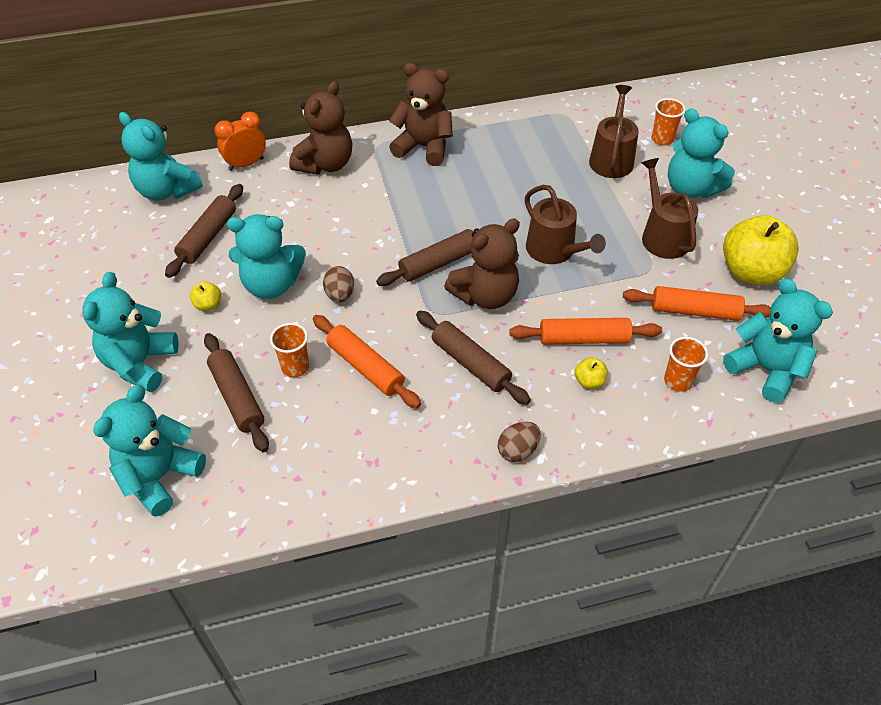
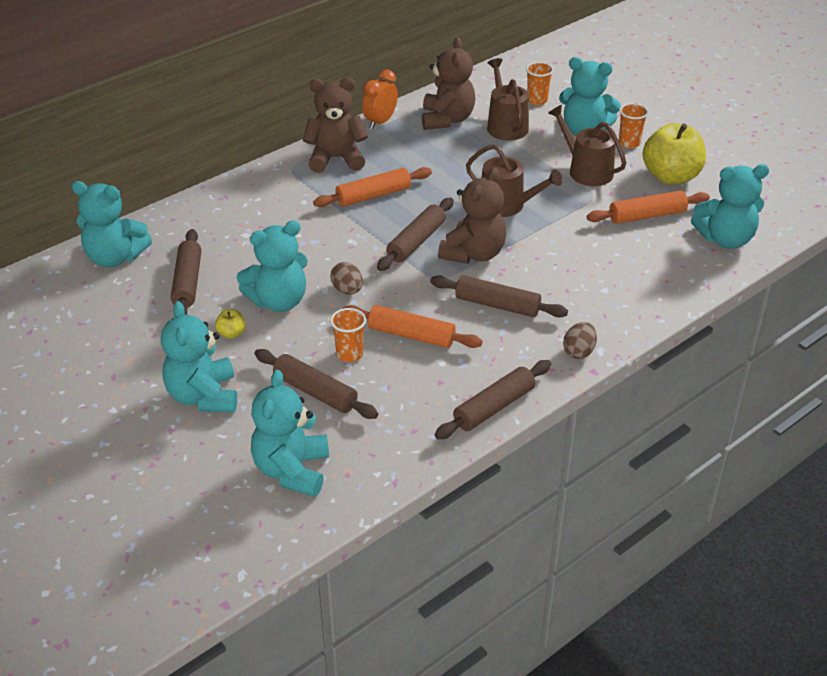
camera: 25 degrees left, 10 degrees down
(246, 164) = (177, 215): orange clock -> orange clock (380, 122)
(325, 164) = (255, 195): brown teddy bear -> brown teddy bear (447, 119)
(390, 483) = (494, 407): none -> brown rolling pin
(583, 339) = (575, 260): orange rolling pin -> orange rolling pin (373, 195)
(589, 381) = (600, 288): yellow apple -> none
(677, 381) = (667, 267): orange cup -> orange cup (629, 143)
(765, 369) = (725, 239): turquoise teddy bear -> turquoise teddy bear turned 150 degrees clockwise

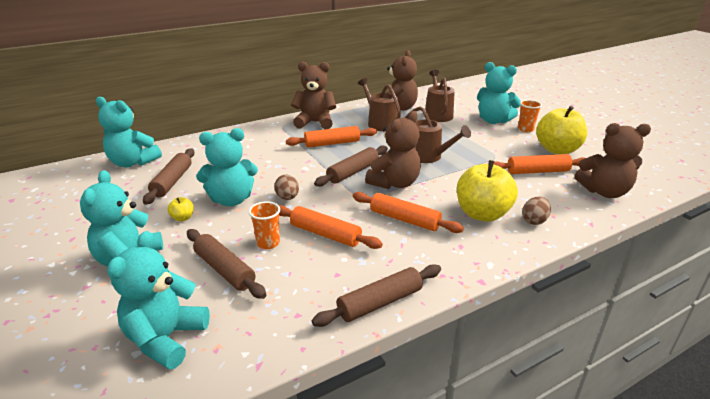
camera: 10 degrees right, 10 degrees down
(380, 122) = (352, 107): orange clock -> none
(497, 305) = (404, 219): brown rolling pin -> orange rolling pin
(537, 100) = (462, 104): orange cup -> none
(579, 352) = (469, 263): brown egg -> brown egg (534, 221)
(585, 287) = (482, 214): none -> yellow apple
(586, 170) = (492, 141): brown watering can -> brown watering can (380, 123)
(725, 239) = (604, 192): turquoise teddy bear -> brown teddy bear

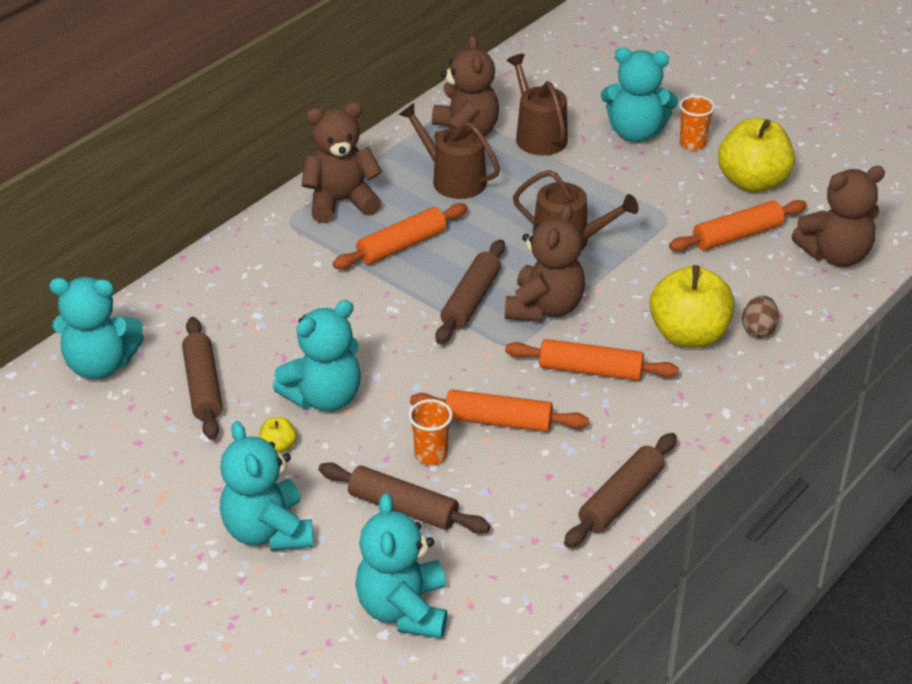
camera: 20 degrees left, 10 degrees up
(287, 198) = (404, 373): brown egg -> none

